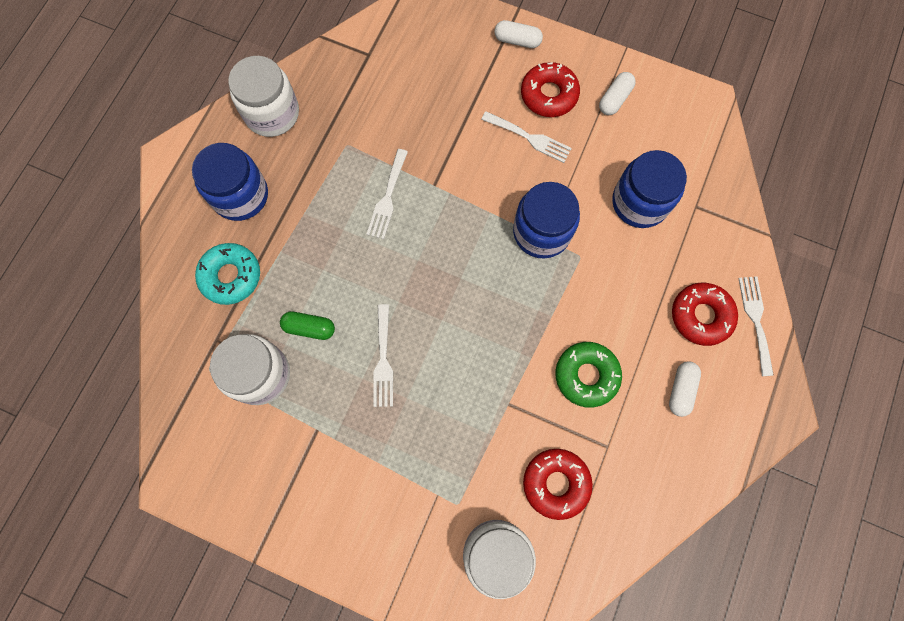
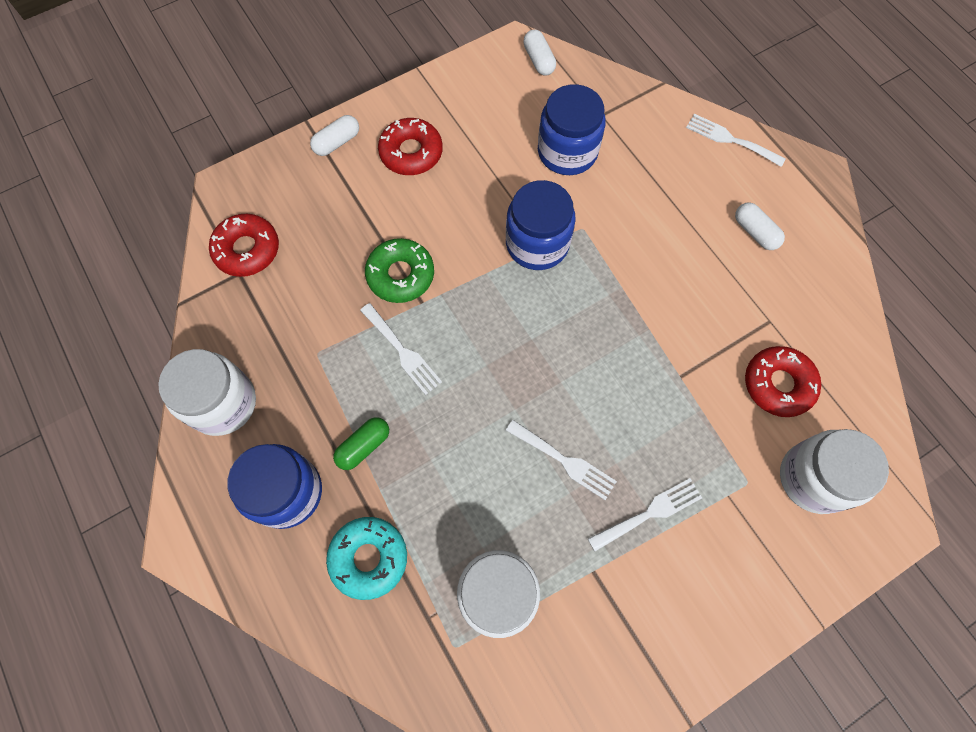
camera: 55 degrees left, 5 degrees down
(309, 328) = (482, 511): green capsule -> green capsule (363, 446)
(529, 138) = (440, 194): white fork -> white fork (649, 513)
(586, 375) = (695, 295): green donut -> green donut (400, 275)
(614, 99) = (457, 107): white capsule -> white capsule (539, 60)
(701, 316) = (700, 175): red donut -> red donut (247, 250)

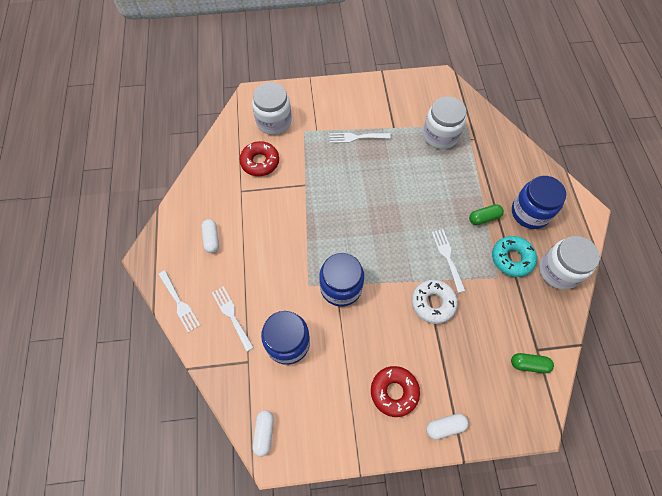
camera: 155 degrees left, 5 degrees down
(247, 250) = (529, 364): red donut -> green capsule
(369, 558) = (495, 170): turquoise donut -> turquoise donut (512, 258)
(400, 275) = (433, 303): green donut -> white donut
(564, 461) = (384, 172): white fork -> white fork (232, 315)

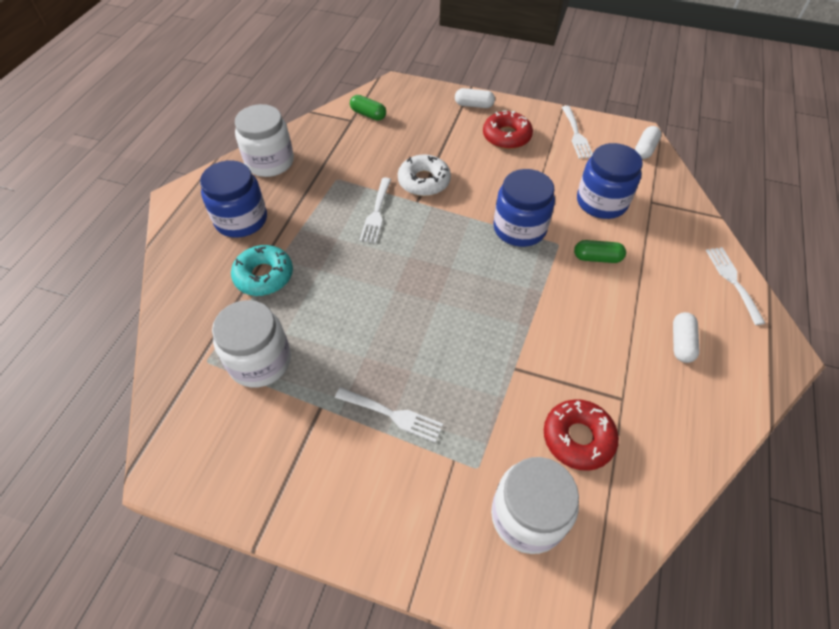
camera: 155 degrees left, 10 degrees down
(232, 315) = (664, 246): white fork -> white fork (576, 134)
(484, 218) = (299, 234): green capsule -> green capsule (597, 258)
(512, 258) = (307, 187): turquoise donut -> turquoise donut (264, 276)

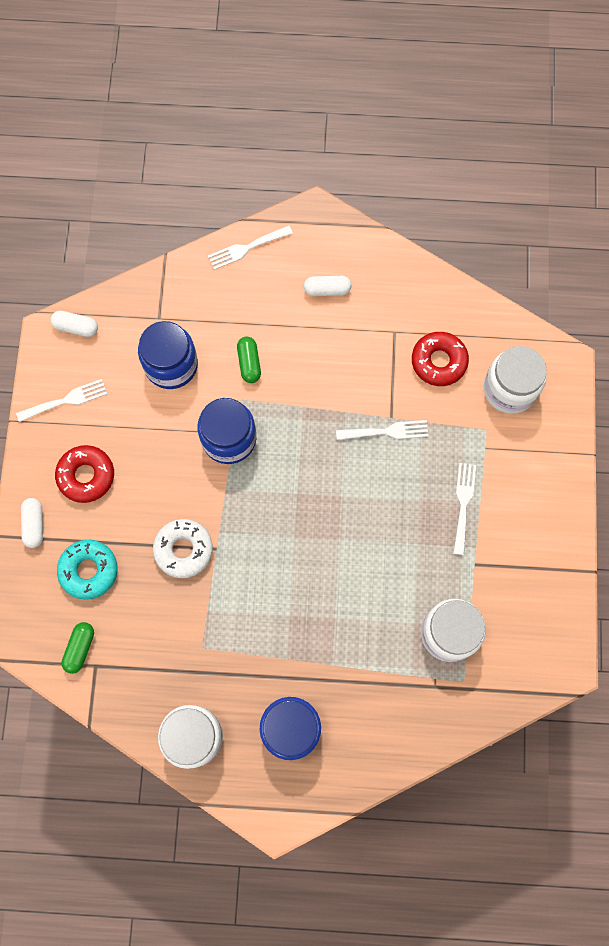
camera: 105 degrees left, 20 degrees up
(264, 276) = (357, 670): turquoise donut -> turquoise donut (89, 570)
(376, 213) = (244, 586): white fork -> white fork (386, 431)

